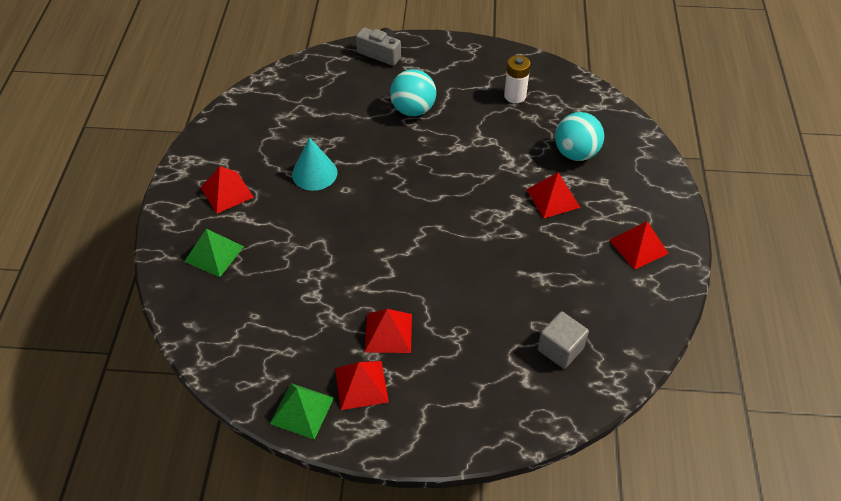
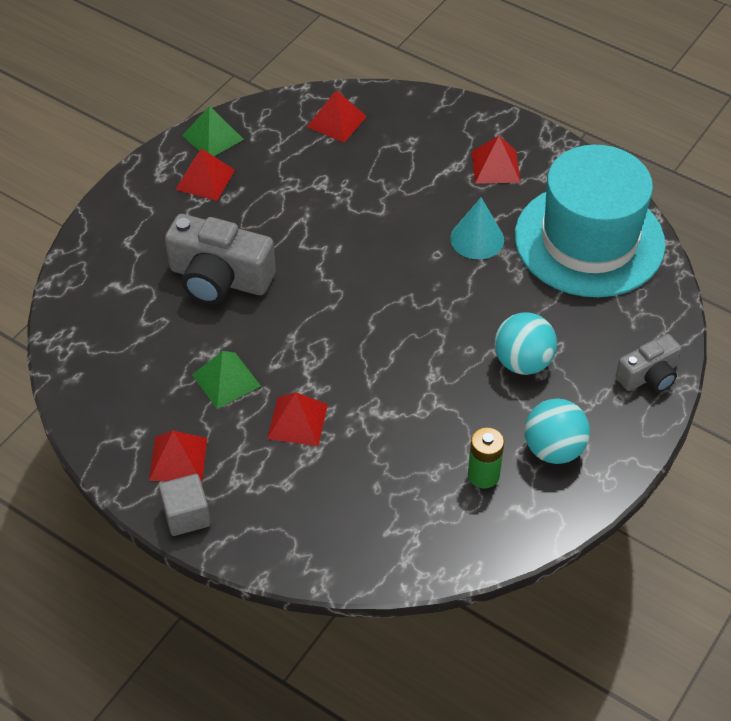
camera: 120 degrees right, 0 degrees up
(214, 254) = (420, 135): green pyramid -> green pyramid (226, 380)
(277, 115) = (589, 240): none -> turquoise hat
(388, 333) = (240, 216): red pyramid -> red pyramid (336, 121)
(465, 310) = (219, 278): none -> grey camera
(515, 96) = (483, 475): white battery -> green battery
(560, 349) = (123, 326): grey cube -> grey cube (186, 515)
(576, 153) = (346, 482): turquoise ball -> turquoise ball (553, 449)

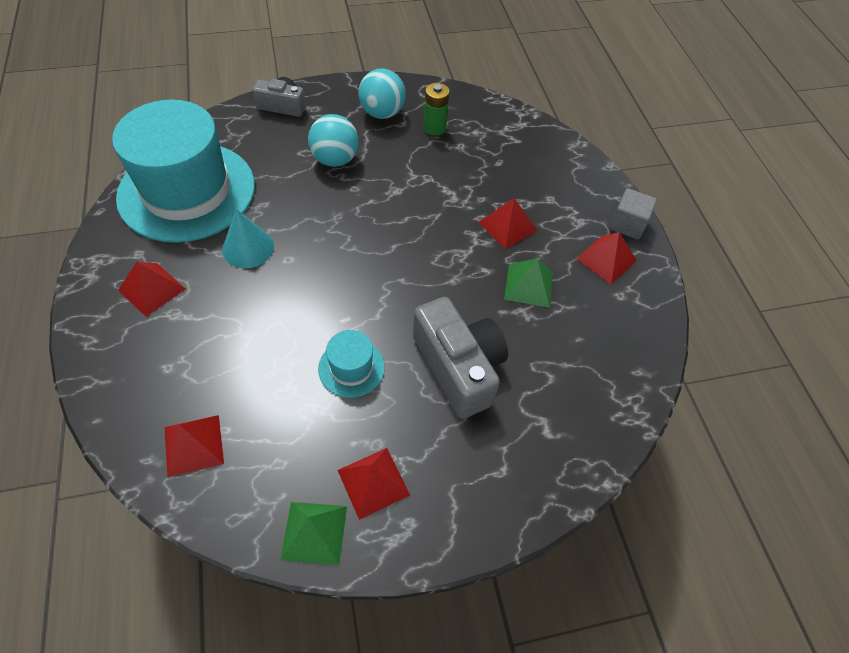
camera: 140 degrees left, 5 degrees up
(295, 224) = (351, 368): none -> turquoise hat

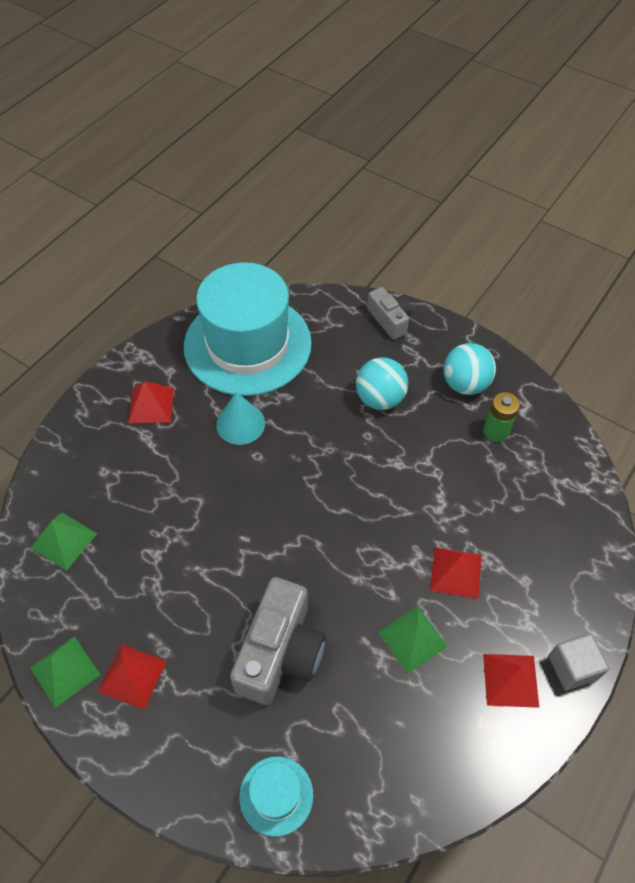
camera: 50 degrees right, 0 degrees up
(193, 445) = (64, 540): red pyramid -> green pyramid
(351, 368) = (208, 579): turquoise hat -> turquoise hat (276, 795)

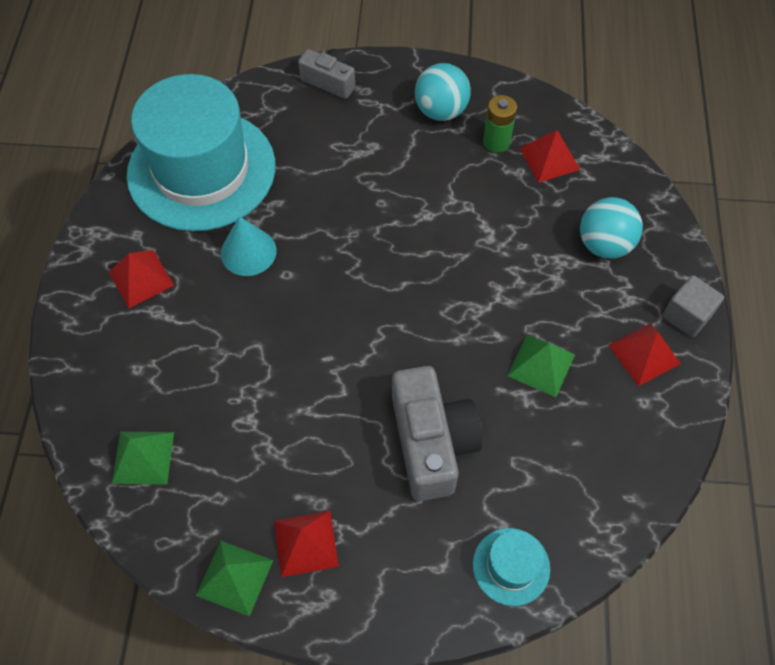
camera: 30 degrees left, 5 degrees up
(380, 398) = (370, 162): turquoise ball -> turquoise ball (604, 244)
(456, 572) = (541, 287): red pyramid -> red pyramid (549, 158)

